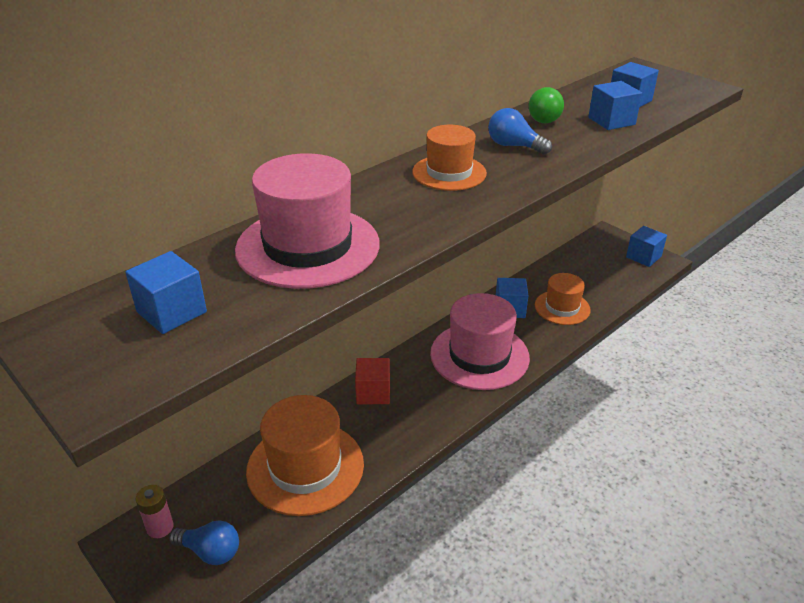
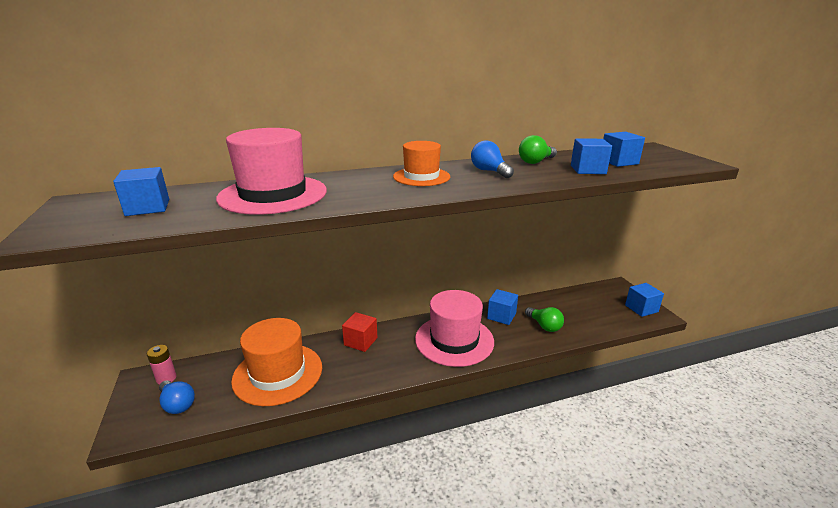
camera: 25 degrees right, 10 degrees down
(562, 307) = (544, 326): orange hat -> green light bulb

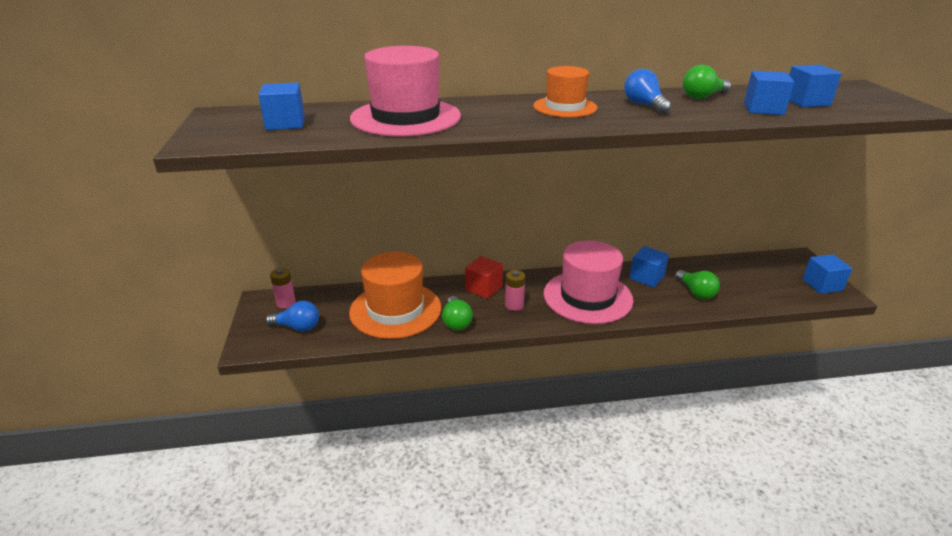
camera: 10 degrees right, 5 degrees up
(177, 404) = (297, 327): blue light bulb -> blue light bulb turned 45 degrees counterclockwise
(337, 379) = (456, 322): none -> green light bulb
(390, 356) = (514, 305): none -> pink battery

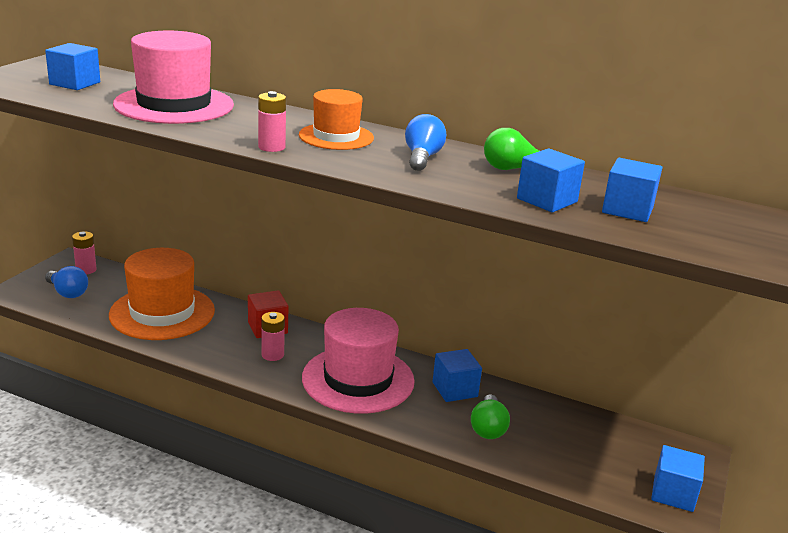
camera: 30 degrees right, 5 degrees down
(456, 322) = (198, 345): green light bulb -> none
(547, 126) = (271, 147): none -> pink battery

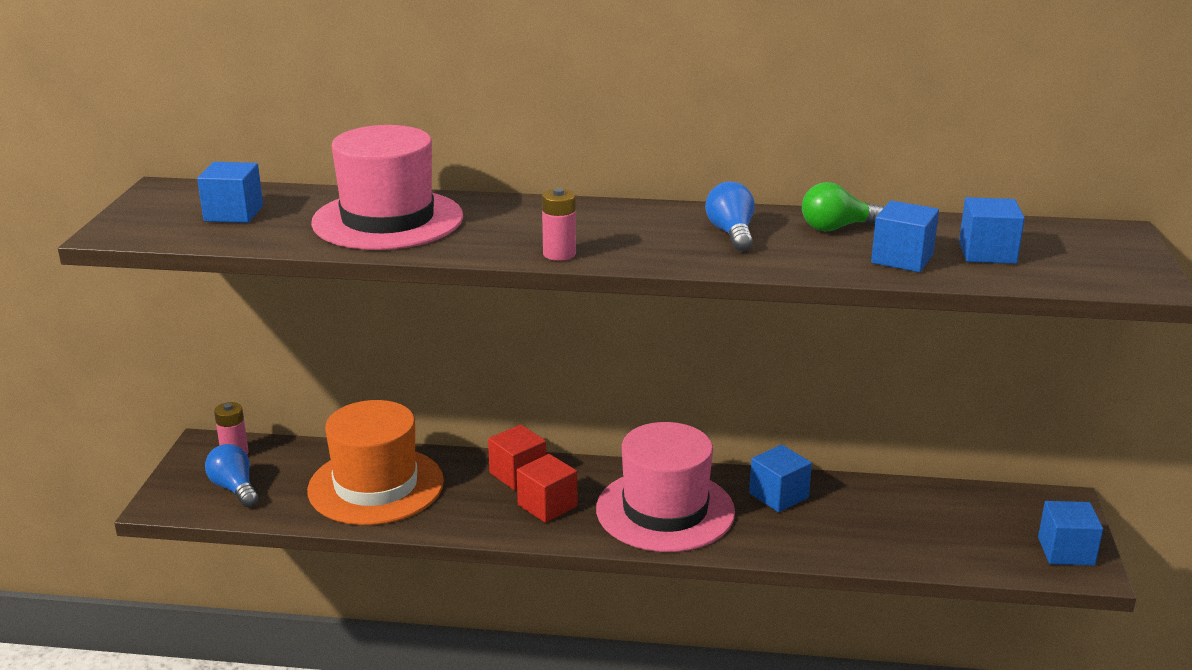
camera: 15 degrees left, 0 degrees up
(67, 293) = (234, 488): blue light bulb -> blue light bulb turned 150 degrees counterclockwise
(272, 355) = (547, 505): pink battery -> red cube
(336, 137) = (614, 225): orange hat -> none
(488, 428) = (841, 530): green light bulb -> none

